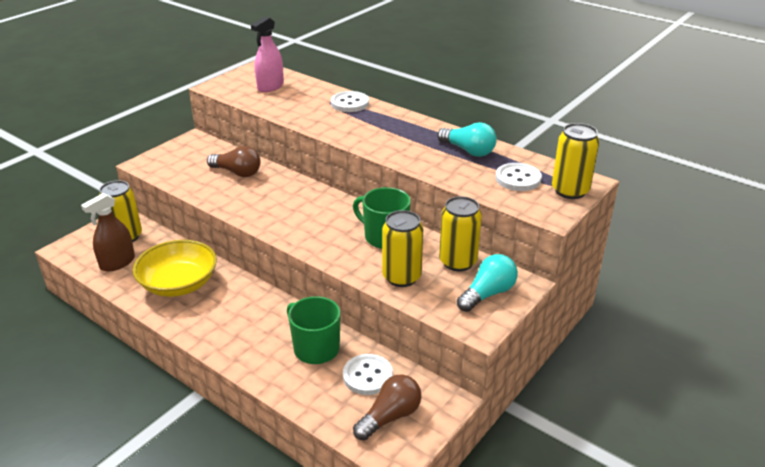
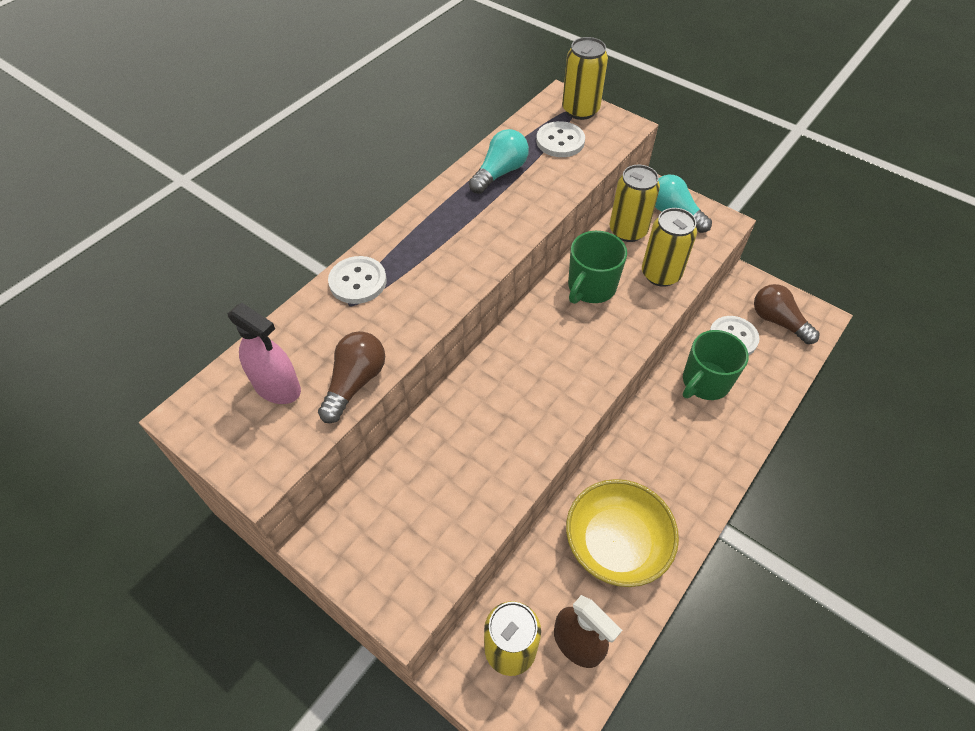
camera: 90 degrees left, 20 degrees up
(237, 172) = (441, 458): brown light bulb -> brown light bulb (355, 383)

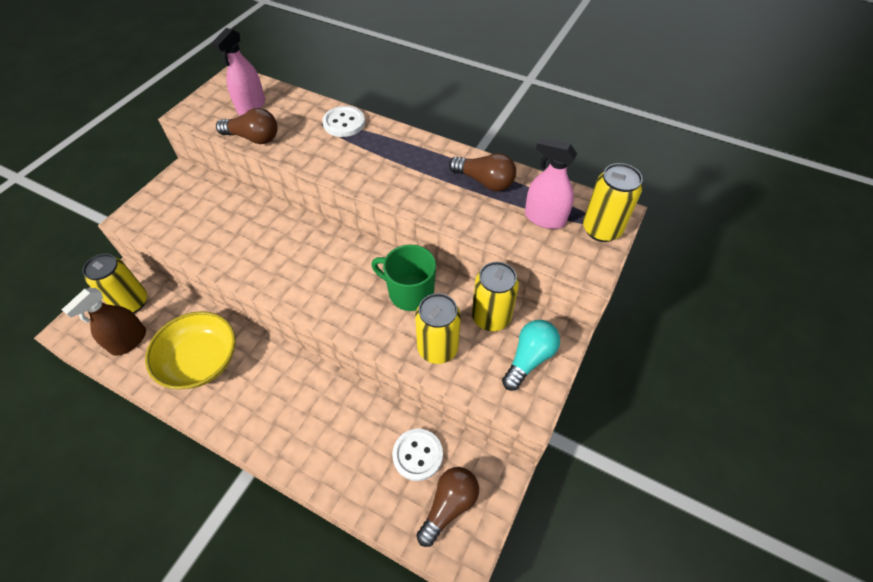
camera: 80 degrees right, 0 degrees up
(500, 173) = (484, 182): turquoise light bulb -> brown light bulb
(560, 141) = (544, 218): white button -> pink spray bottle
(705, 382) = (358, 427): green mug -> none

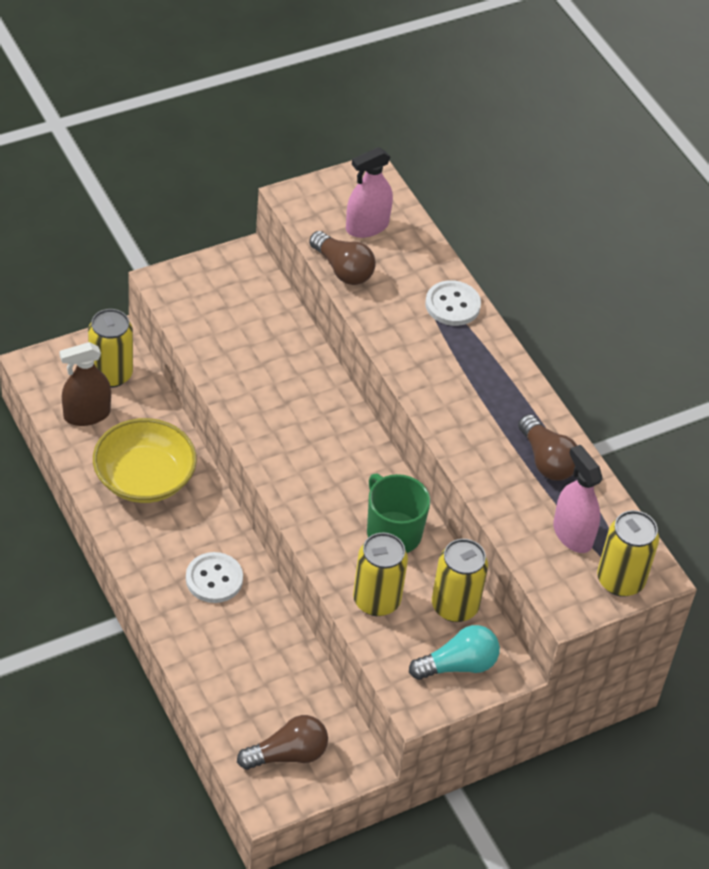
camera: 30 degrees right, 5 degrees down
(417, 455) = (292, 696): white button -> white button (214, 579)

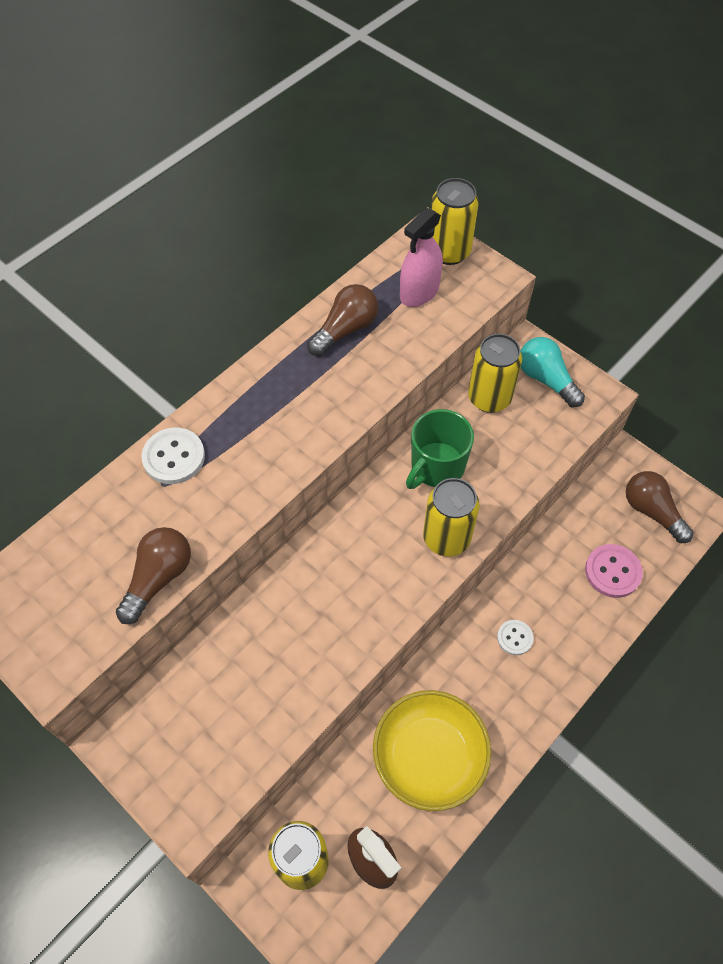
camera: 105 degrees left, 10 degrees up
(214, 579) = (514, 638): white button -> white button, size x0.62
(239, 687) = (612, 572): none -> pink button
(367, 226) = (78, 576): pink spray bottle -> none
(376, 600) = (517, 456): yellow can -> yellow can (446, 538)

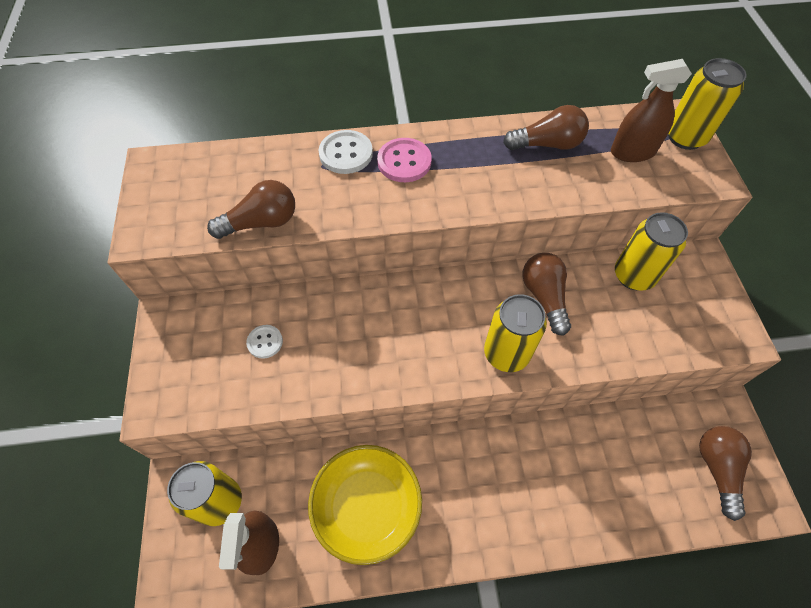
camera: 40 degrees right, 0 degrees up
(419, 292) = (632, 152): pink spray bottle -> brown spray bottle
(436, 467) = (544, 297): green mug -> brown light bulb
(514, 638) = (509, 475): white button -> white button (265, 342)
(546, 379) = (698, 293): turquoise light bulb -> none
(612, 572) = (638, 490): pink button -> pink button (404, 162)

